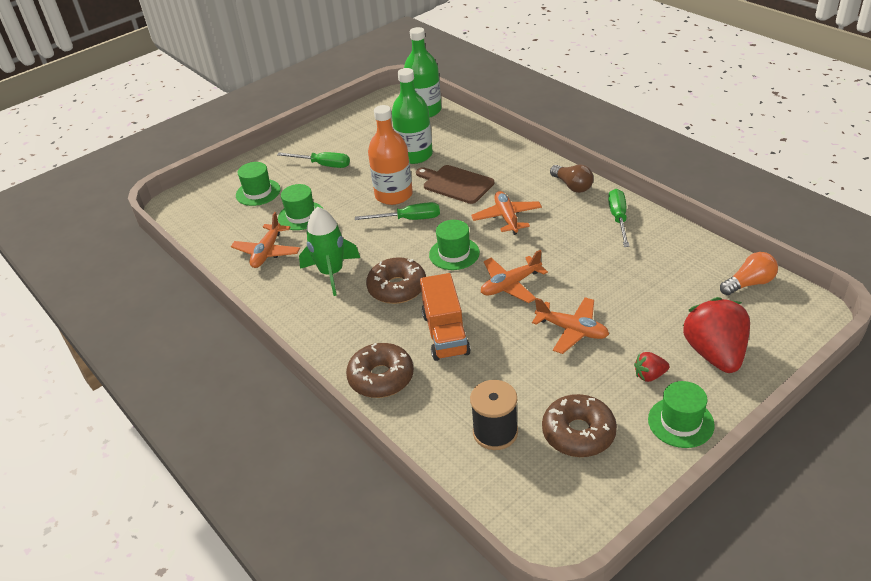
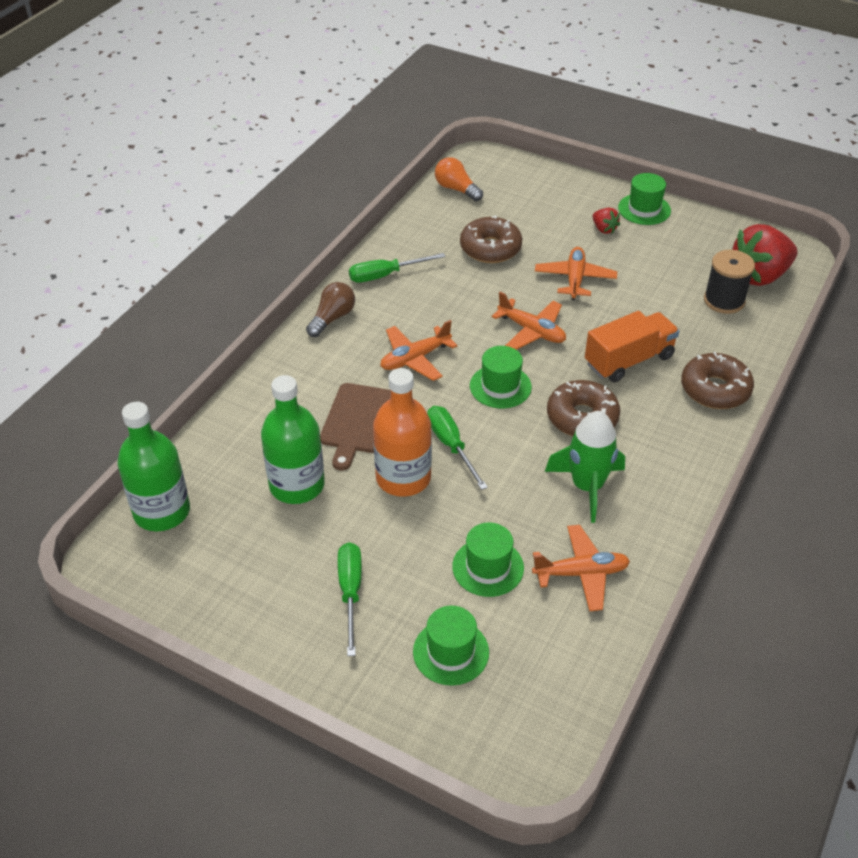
camera: 115 degrees left, 5 degrees up
(578, 433) = (691, 256): brown donut -> brown donut (490, 248)
(715, 354) = (557, 200): red strawberry -> red strawberry (759, 276)

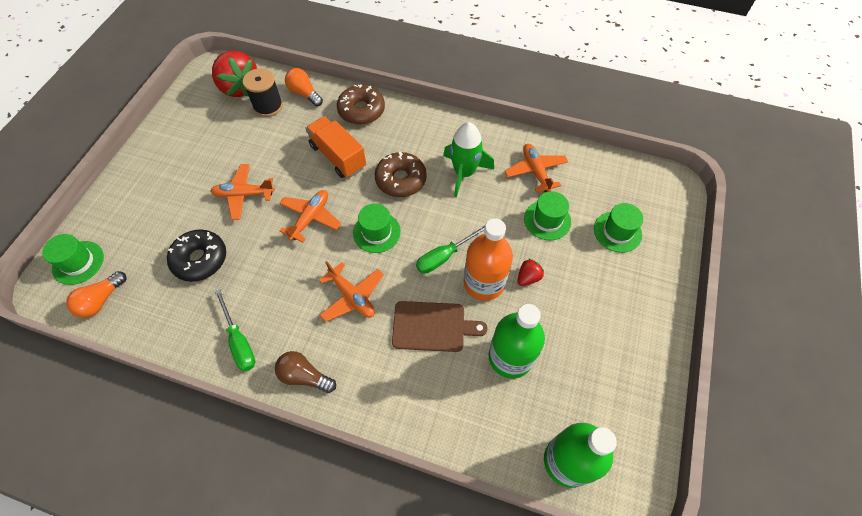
camera: 100 degrees left, 15 degrees up
(350, 592) = (595, 297): green screwdriver -> none
(490, 248) = (200, 259): brown donut -> black donut
(604, 229) = (176, 180): red strawberry -> red strawberry (528, 277)
(644, 209) = (150, 154): green hat -> green hat (78, 262)
(749, 335) = (304, 93): none -> orange light bulb

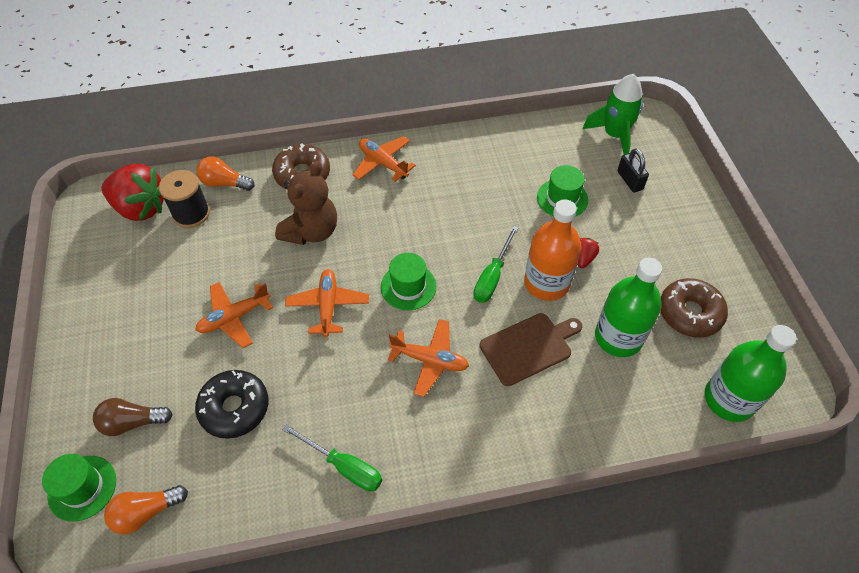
camera: 30 degrees left, 5 degrees down
(101, 300) = (146, 512): orange light bulb -> orange light bulb turned 60 degrees clockwise
(304, 376) = (439, 461): brown light bulb -> brown light bulb (132, 422)
(338, 156) = (311, 231): orange truck -> brown teddy bear
(401, 180) = (395, 225): brown donut -> brown donut (689, 313)
(464, 173) = (454, 190): green rocket -> green rocket (614, 135)
(535, 171) = (520, 159): orange plane -> orange plane (383, 163)
(617, 232) = (629, 180): green hat -> black padlock

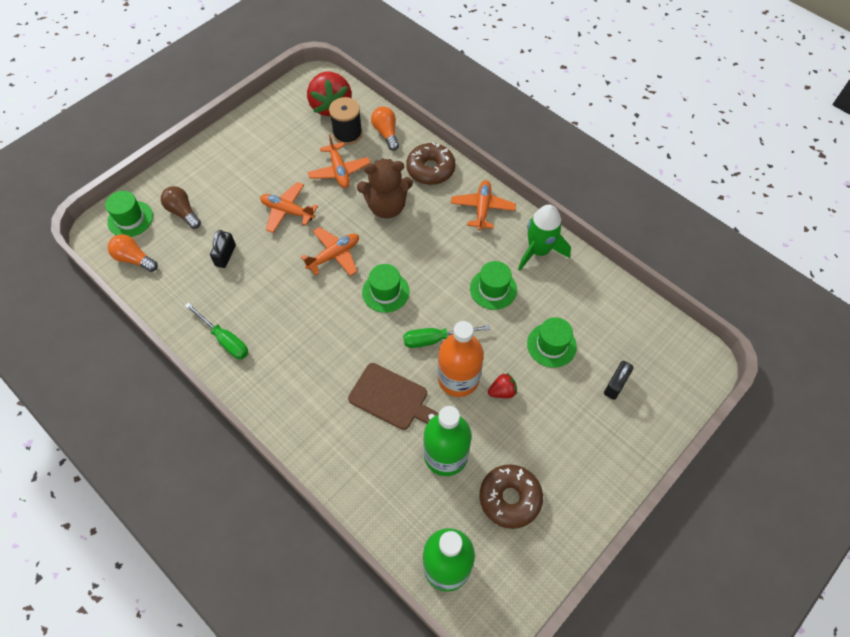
camera: 55 degrees right, 5 degrees up
(234, 408) = (225, 255): black donut -> black padlock
(344, 466) = (224, 340): green screwdriver -> green screwdriver turned 45 degrees counterclockwise
(430, 360) = (335, 341): orange plane -> orange plane (339, 171)
(474, 205) = (493, 289): none -> green hat
(614, 135) = (657, 347): green rocket -> green rocket (539, 251)

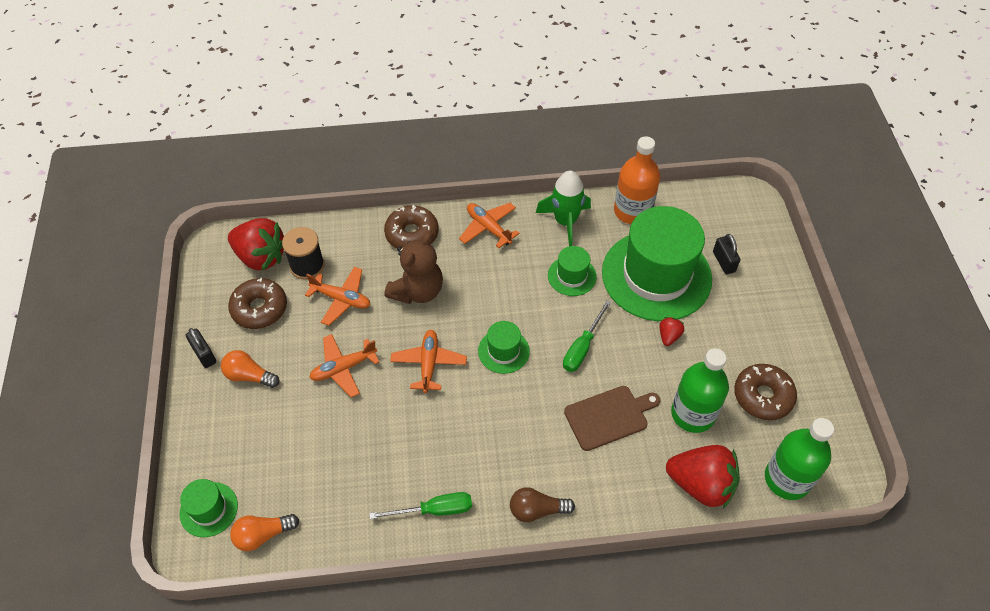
camera: 50 degrees left, 5 degrees down
(183, 212) = (252, 456): brown light bulb -> brown light bulb (537, 510)
(225, 255) = (341, 451): black padlock -> black padlock (204, 354)
(291, 135) = (259, 308): none -> brown donut
(386, 133) = (338, 238): orange light bulb -> orange light bulb (249, 376)
(387, 502) = (701, 484): none -> red strawberry
(458, 378) = (632, 357): orange bottle -> orange bottle (632, 211)
(551, 345) = (656, 275): green hat -> green hat, size x2.25

